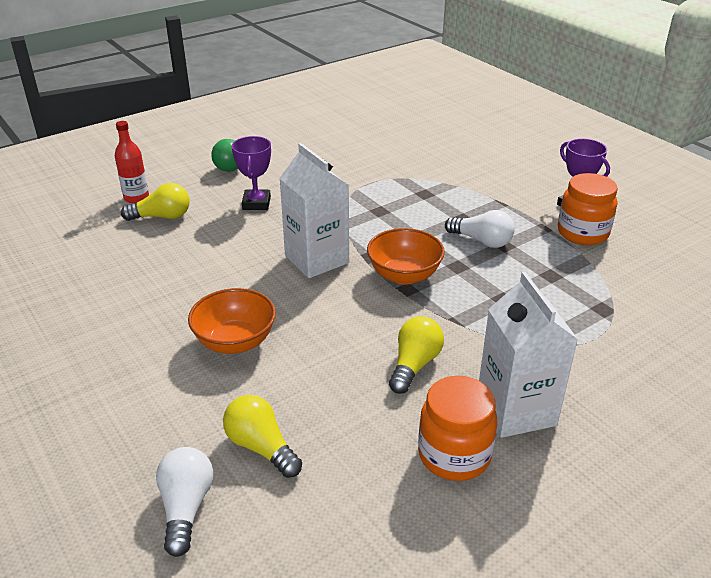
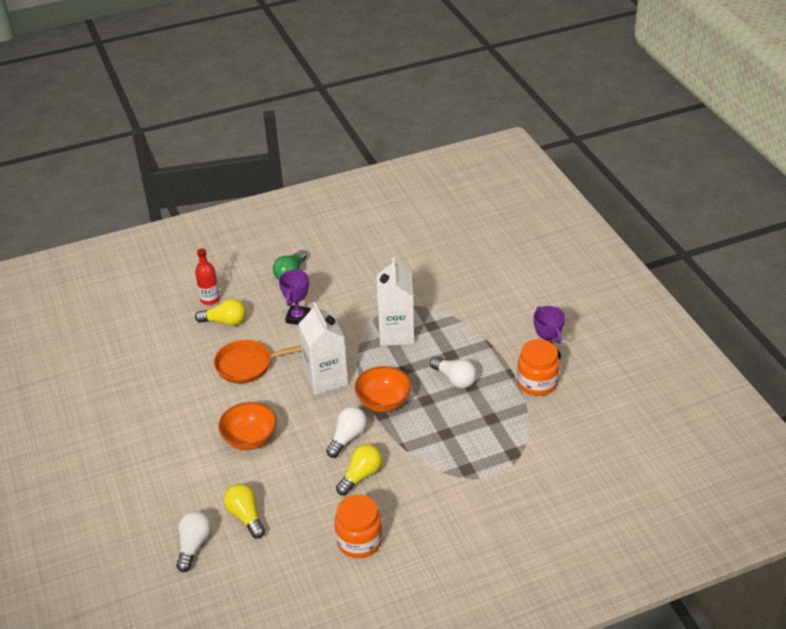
camera: 15 degrees right, 5 degrees up
(207, 257) = (248, 365): none -> orange pan
(374, 321) = (347, 437): none -> white light bulb
(516, 410) = (412, 519): white carton -> white carton (396, 333)

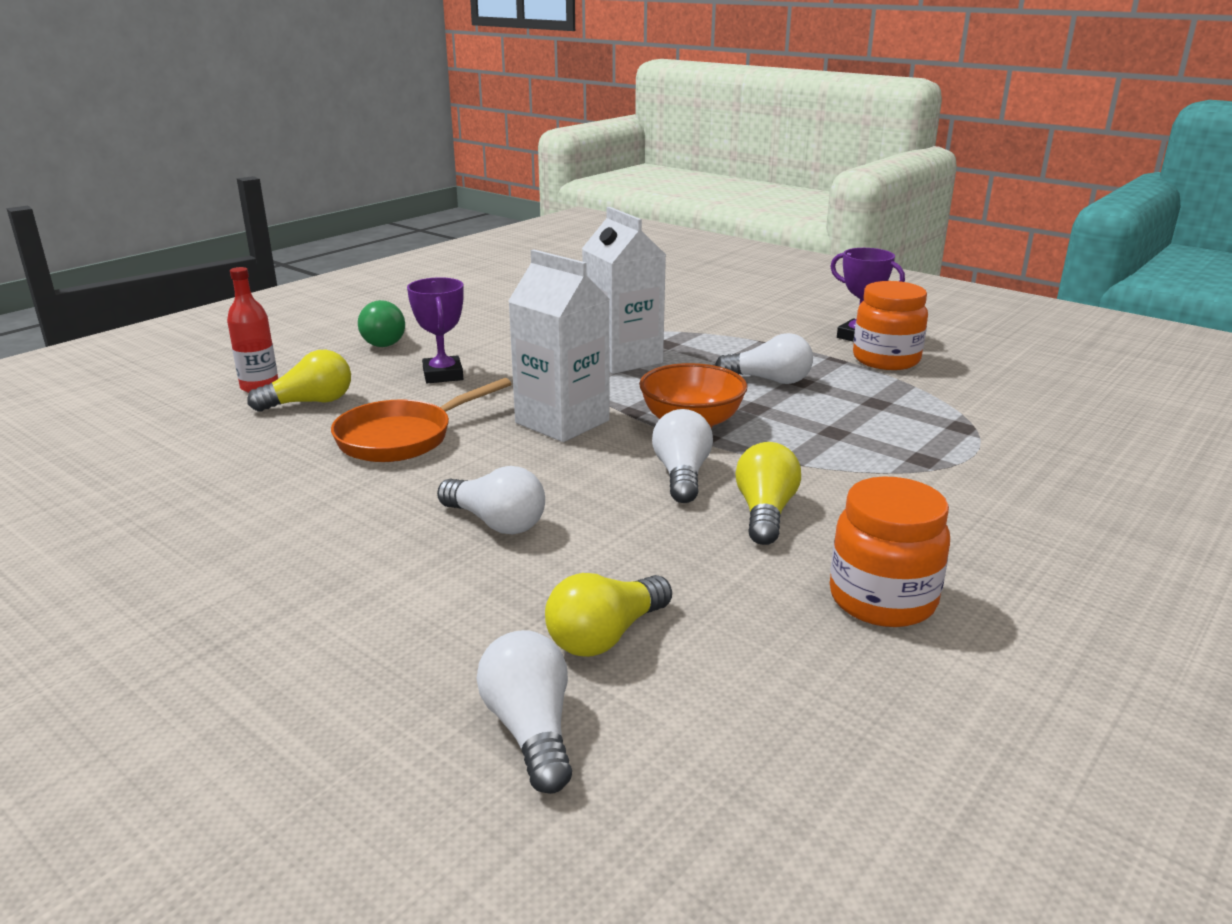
camera: 30 degrees left, 15 degrees down
(246, 516) = (605, 636): yellow light bulb -> yellow light bulb turned 75 degrees counterclockwise
(250, 439) = (496, 522): orange bowl -> white light bulb

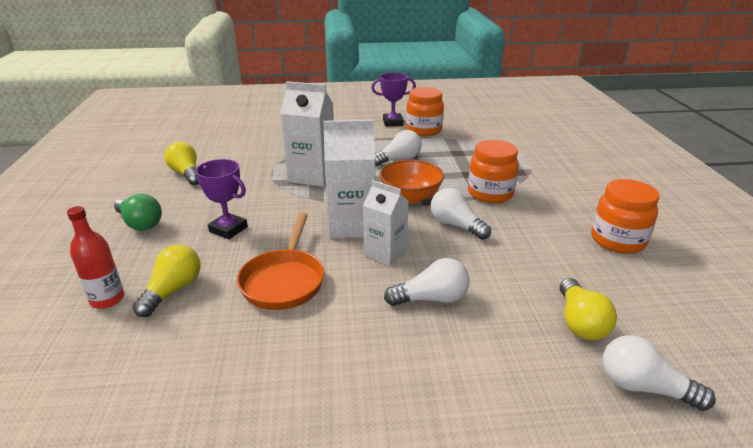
camera: 45 degrees left, 5 degrees up
(541, 461) = (385, 253): none -> white carton
(765, 512) = (517, 225): yellow light bulb -> yellow light bulb (186, 174)
(811, 464) = (490, 193): none -> orange jar

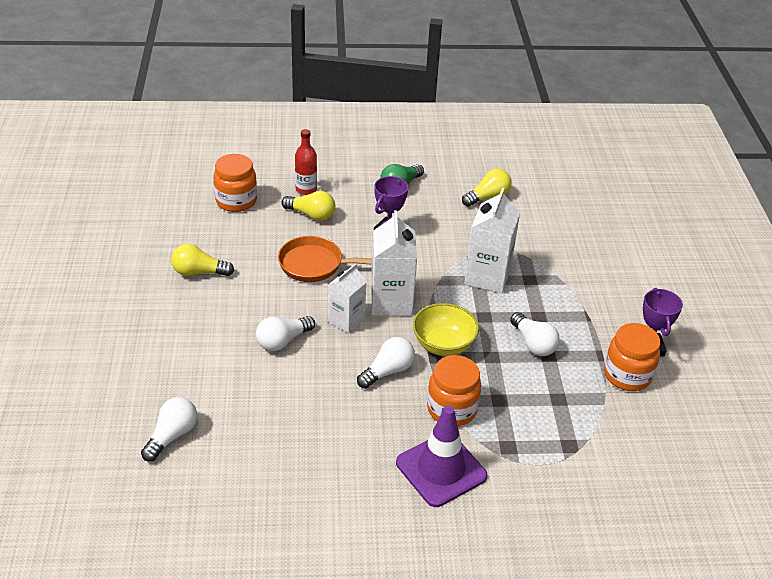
camera: 90 degrees right, 10 degrees up
(410, 197) = (443, 345): orange bowl -> yellow bowl
(431, 299) = (283, 341): white light bulb -> white light bulb turned 60 degrees clockwise
(561, 198) = (441, 469): none -> purple traffic cone
(580, 322) = (241, 422): yellow light bulb -> yellow light bulb (199, 272)
(617, 240) = (352, 490): orange jar -> orange jar (236, 201)

